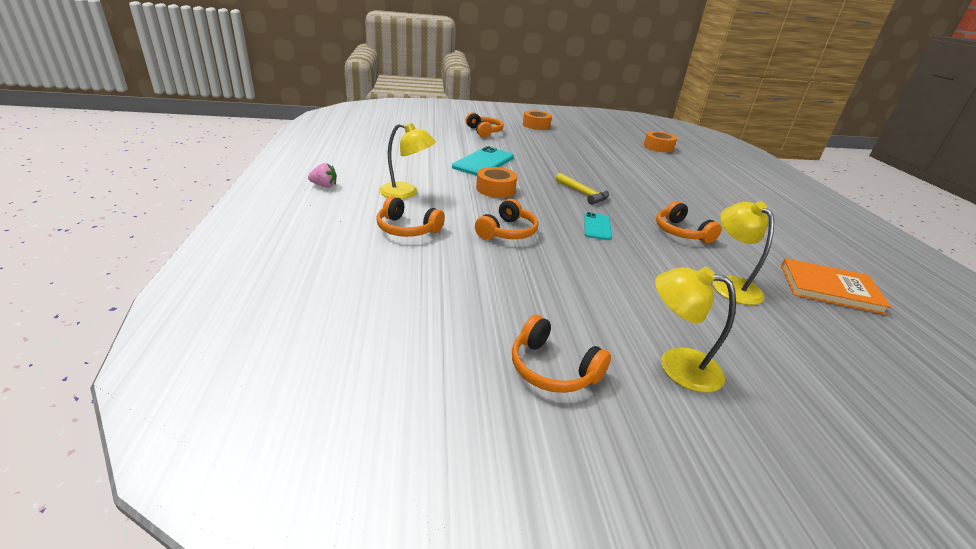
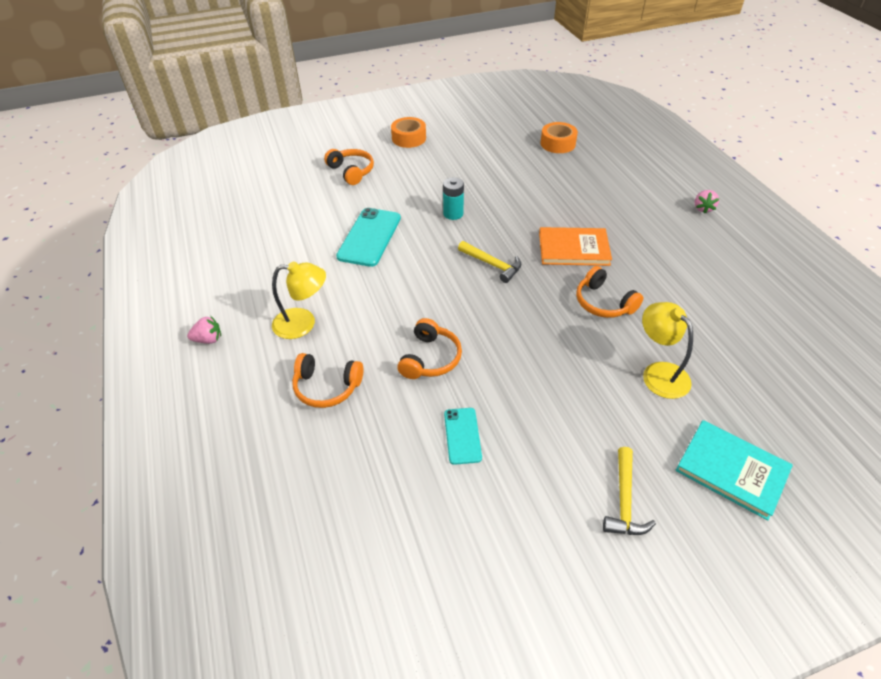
camera: 10 degrees left, 15 degrees up
(495, 189) = (397, 286): orange tape -> none
(552, 369) = (520, 541): orange headphones -> none
(558, 163) = (453, 214): none -> turquoise battery
(597, 226) = (518, 320): turquoise phone -> turquoise phone (462, 435)
(677, 365) = (624, 501): yellow lamp -> yellow hammer
(785, 199) = (703, 208): none -> pink strawberry
(806, 369) = (731, 470): none -> turquoise book
(829, 288) = (749, 349): orange book -> orange book (573, 249)

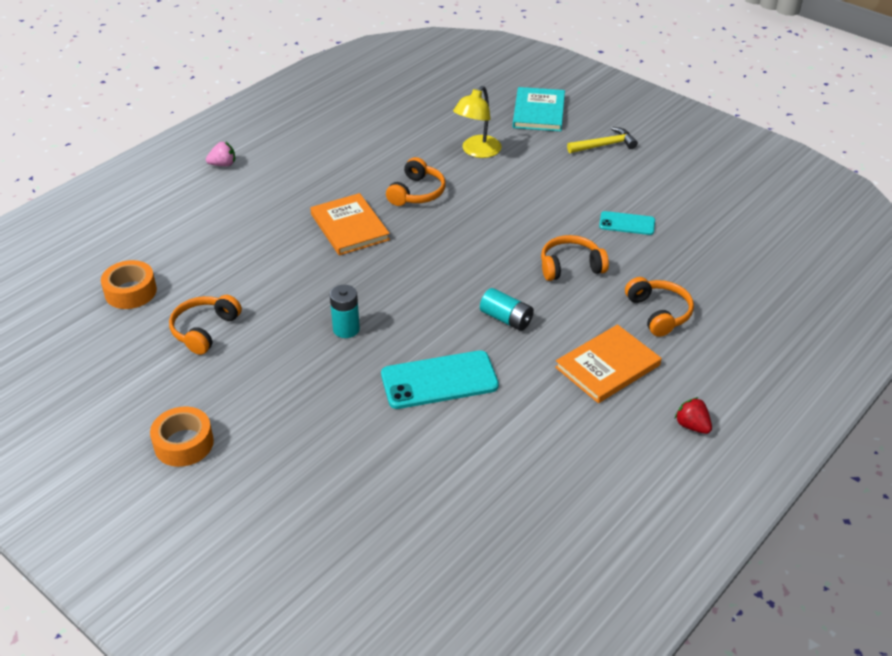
camera: 120 degrees left, 5 degrees down
(208, 339) = (692, 426): pink strawberry -> red strawberry
(303, 323) = (607, 366): yellow lamp -> orange book
(351, 171) = (310, 466): orange headphones -> orange headphones (204, 330)
(399, 291) = (506, 319): none -> turquoise battery
(462, 435) = (627, 223): turquoise phone -> turquoise phone turned 45 degrees clockwise
(492, 265) = (415, 271): yellow hammer -> none

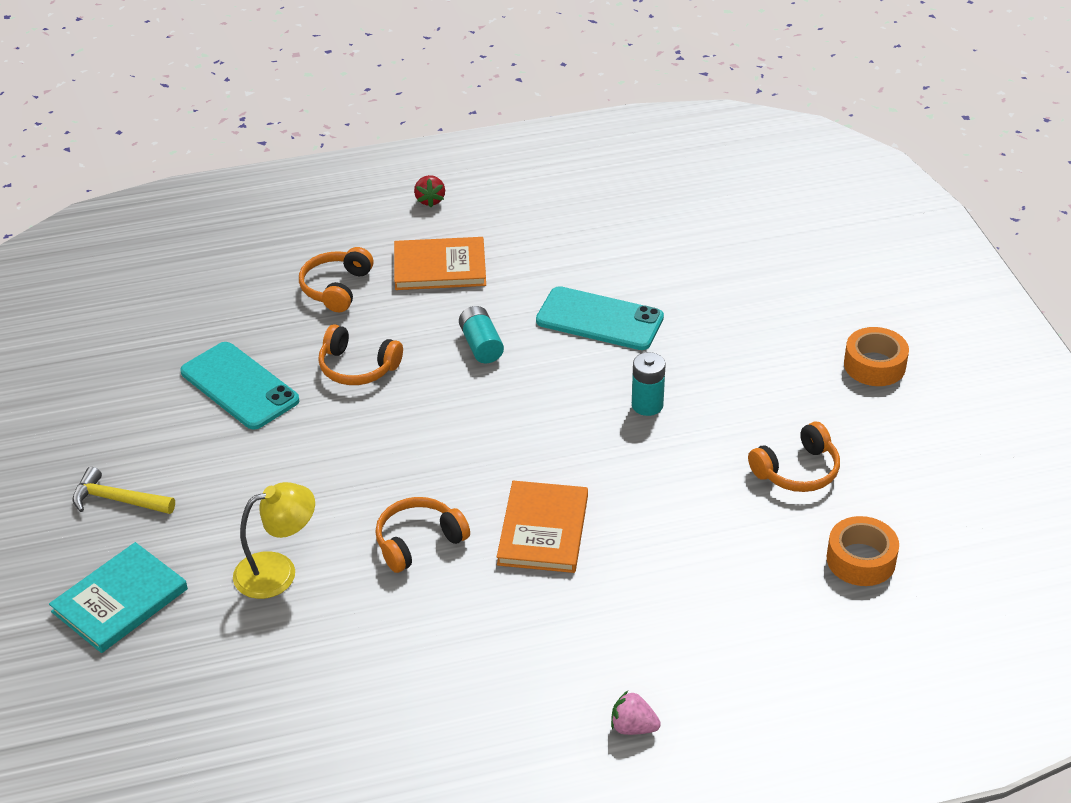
camera: 145 degrees left, 0 degrees up
(627, 223) = (239, 386): turquoise phone -> turquoise phone, size x1.75

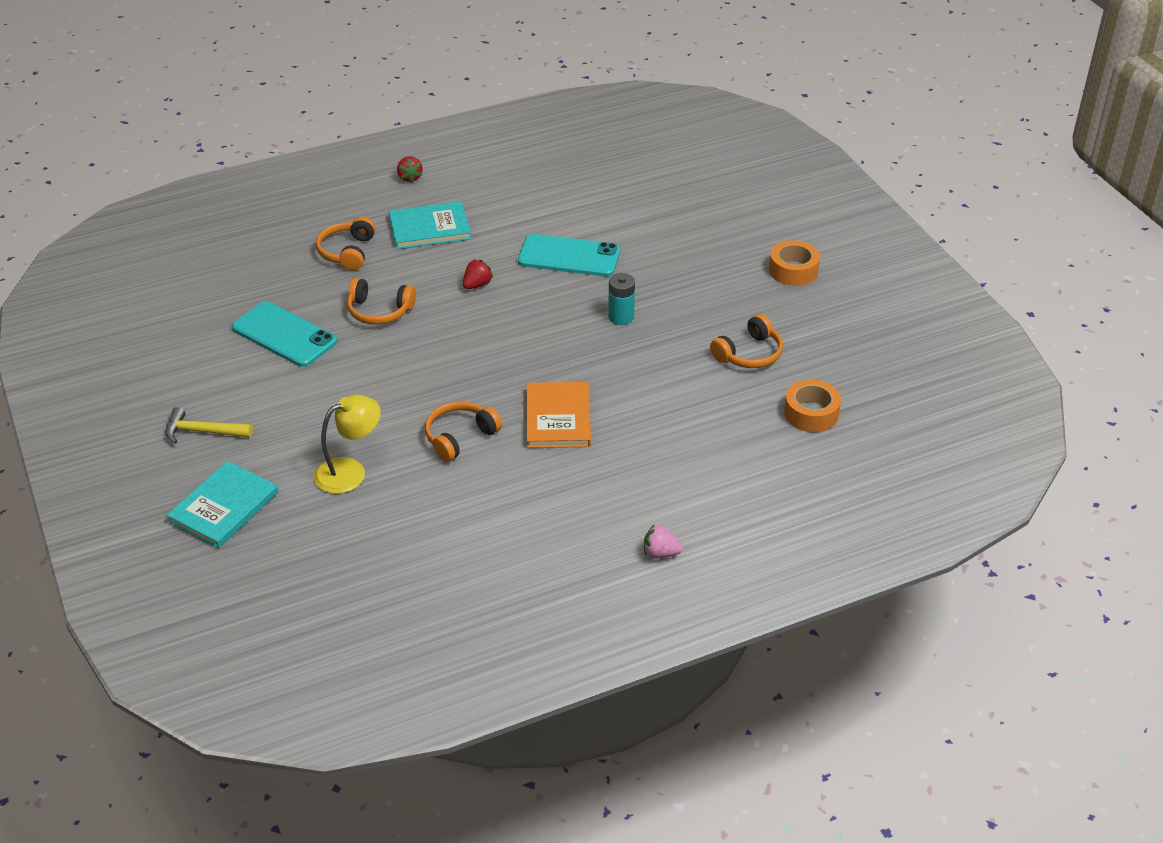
camera: 10 degrees left, 0 degrees up
(440, 267) = (429, 228): orange book -> turquoise book
(481, 345) = (477, 285): turquoise battery -> red strawberry

